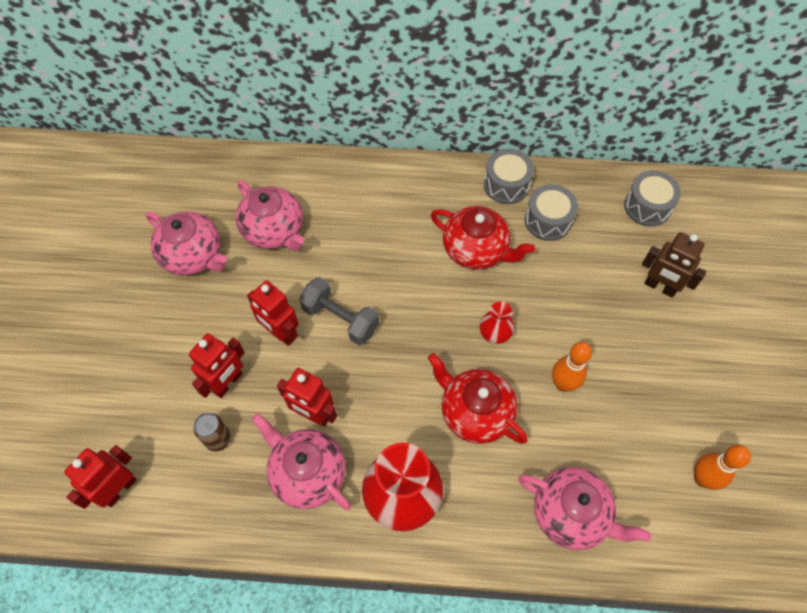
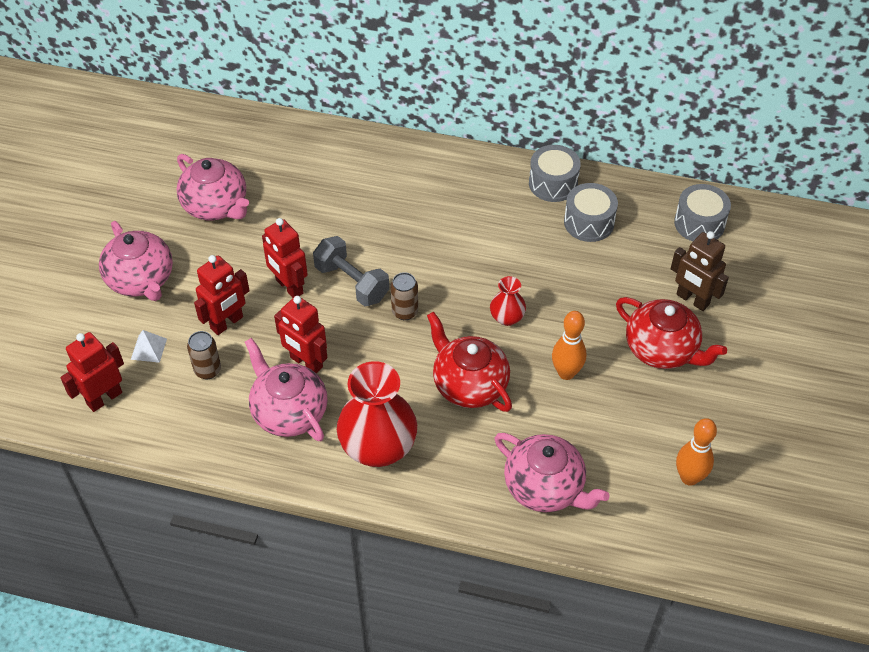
camera: 10 degrees right, 10 degrees down
(154, 424) = (148, 349): none -> white pyramid
(274, 231) = (302, 194): pink teapot -> pink teapot (141, 280)
(397, 342) = (405, 312): none -> brown can
(476, 250) = (506, 239): red teapot -> red teapot (662, 350)

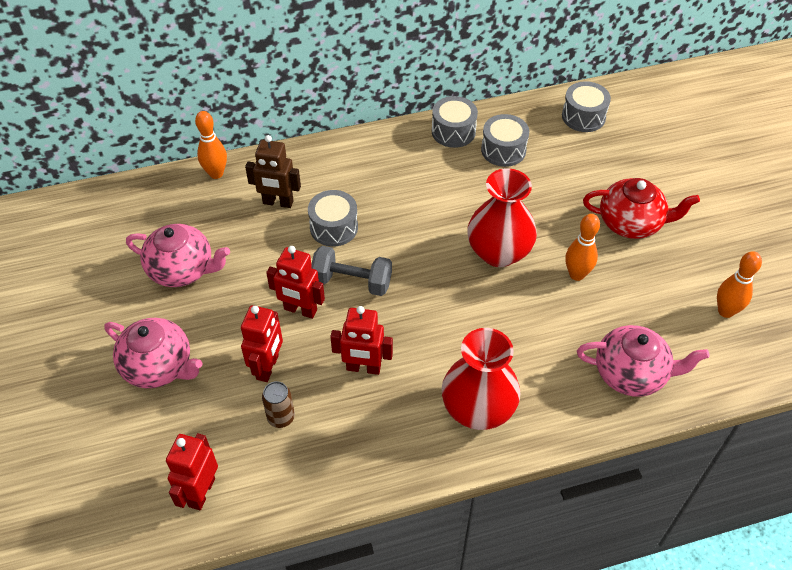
camera: 30 degrees left, 0 degrees up
(148, 349) = (211, 425): white pyramid -> none
(289, 412) = (380, 418): pink teapot -> none
(304, 132) = (216, 173): none -> orange bowling pin
(372, 226) = (334, 227): none -> grey drum
(405, 312) = (414, 285): brown can -> none
(469, 385) = (510, 320): red teapot -> none
(507, 317) = (498, 252): red vase -> red vase, size x2.04
(692, 300) = (623, 175): brown robot -> brown robot (278, 202)

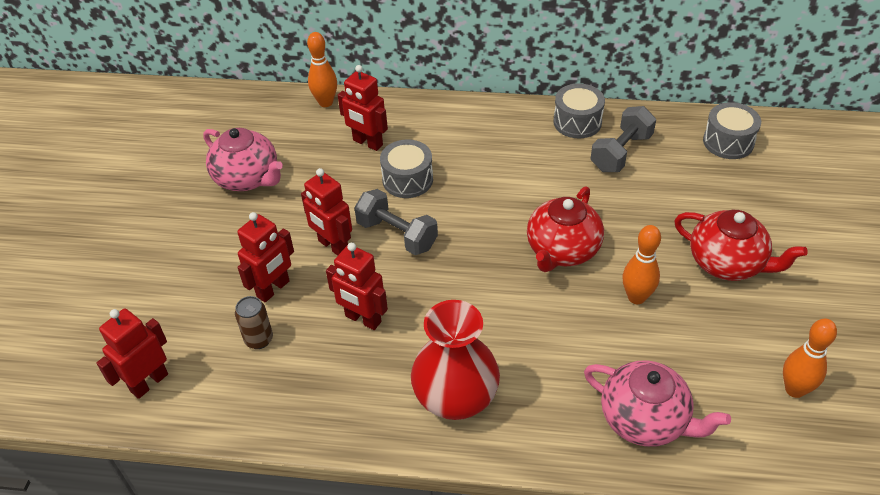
camera: 25 degrees right, 5 degrees down
(159, 366) = (178, 257): pink teapot -> none
(278, 202) = (367, 143): brown robot -> red robot
(498, 252) = (562, 250): red vase -> red teapot
(503, 150) = (621, 153): grey drum -> grey dumbbell

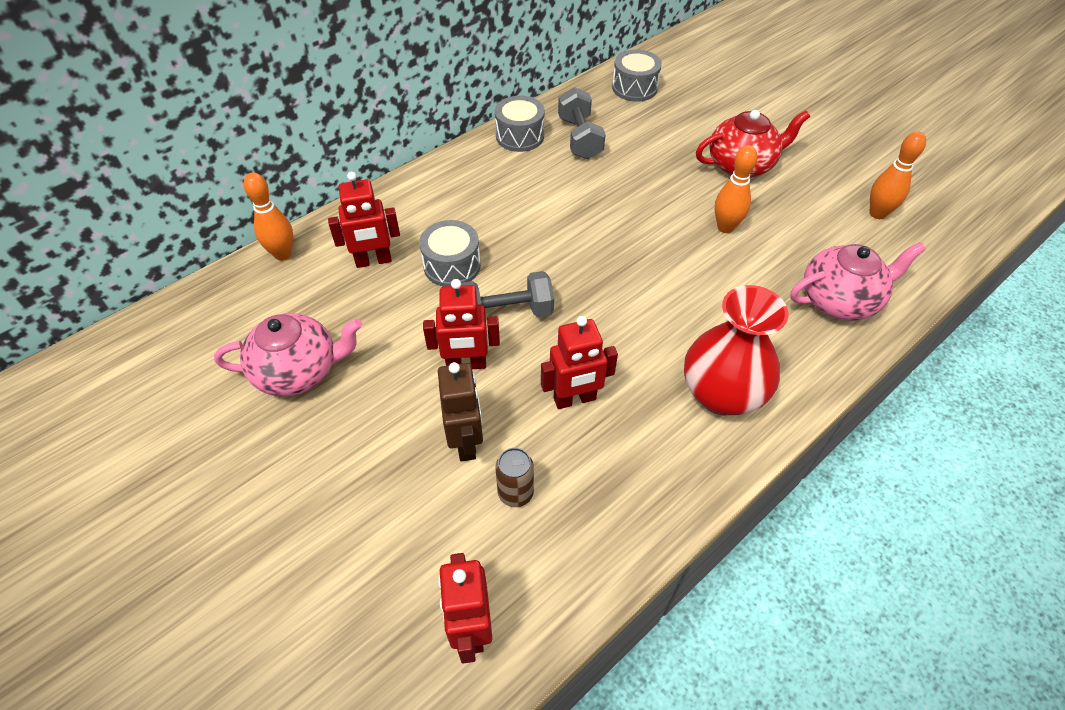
camera: 50 degrees left, 5 degrees up
(273, 289) = (466, 442): red robot -> brown robot
(562, 250) = (638, 232): red teapot -> none

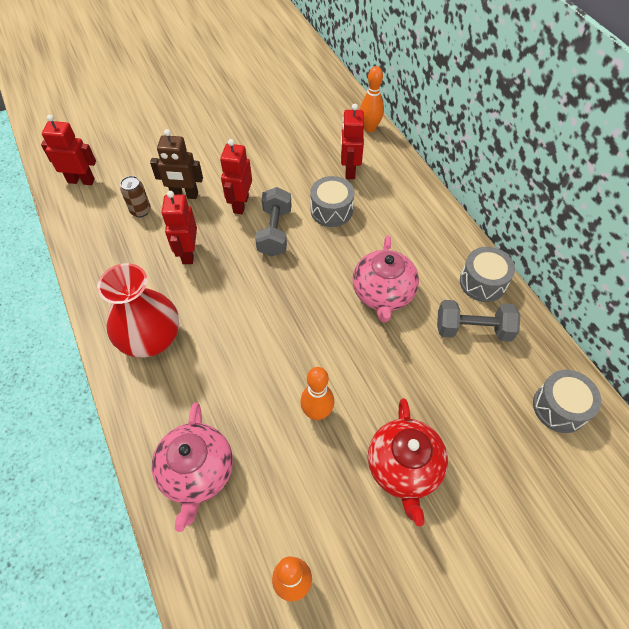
camera: 105 degrees right, 5 degrees up
(299, 371) = (268, 131): pink teapot -> pink teapot (383, 294)

